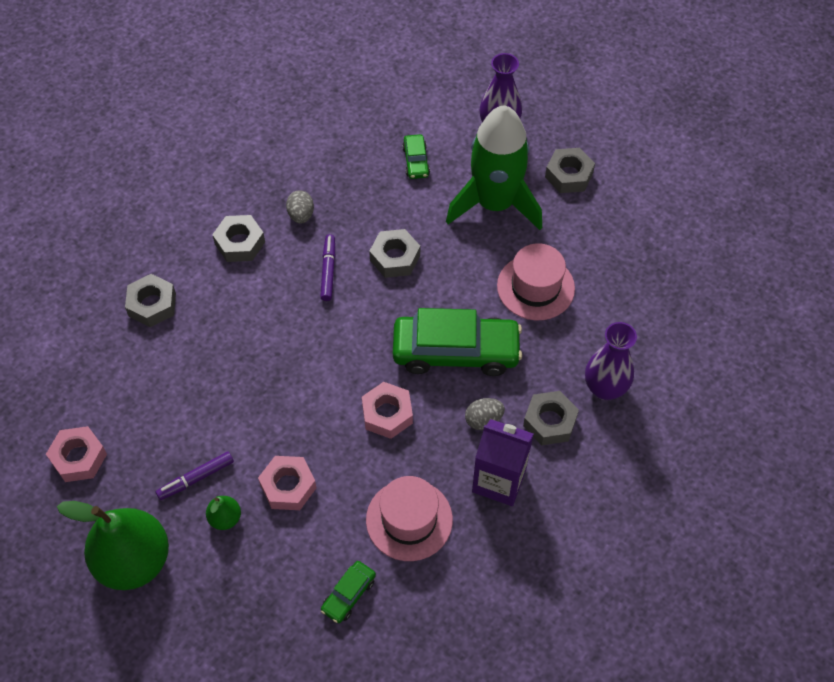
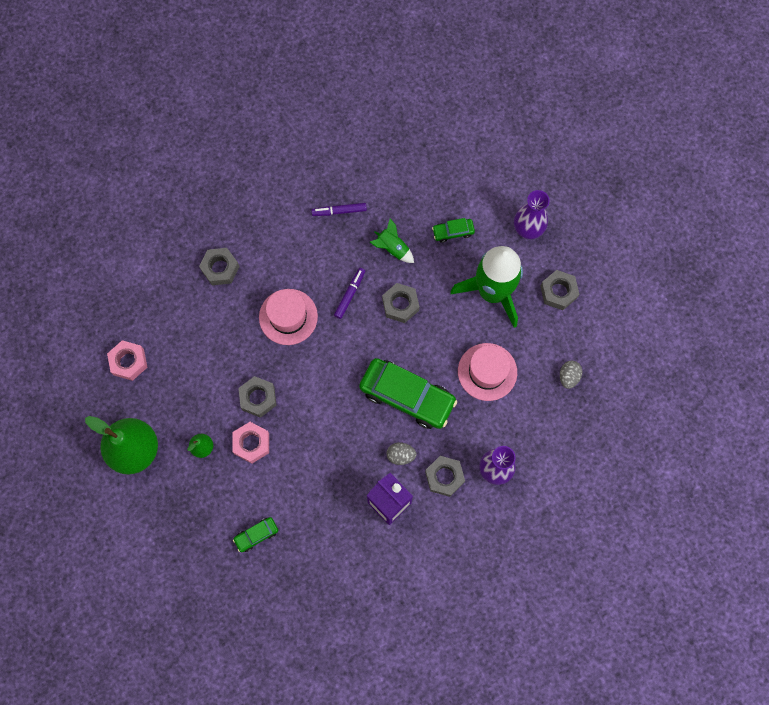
camera: 25 degrees right, 15 degrees up
(196, 478) = (196, 411): purple marker -> purple marker (339, 211)
(240, 243) = (299, 245): grey nut -> grey nut (258, 398)
(301, 215) = (351, 241): grey egg -> grey egg (568, 377)
(354, 204) = (392, 248): none -> green rocket
(387, 414) = (339, 421): pink nut -> none
(409, 520) = (318, 503): pink hat -> pink hat (288, 317)
(416, 161) = (453, 232): green car -> green car turned 60 degrees clockwise

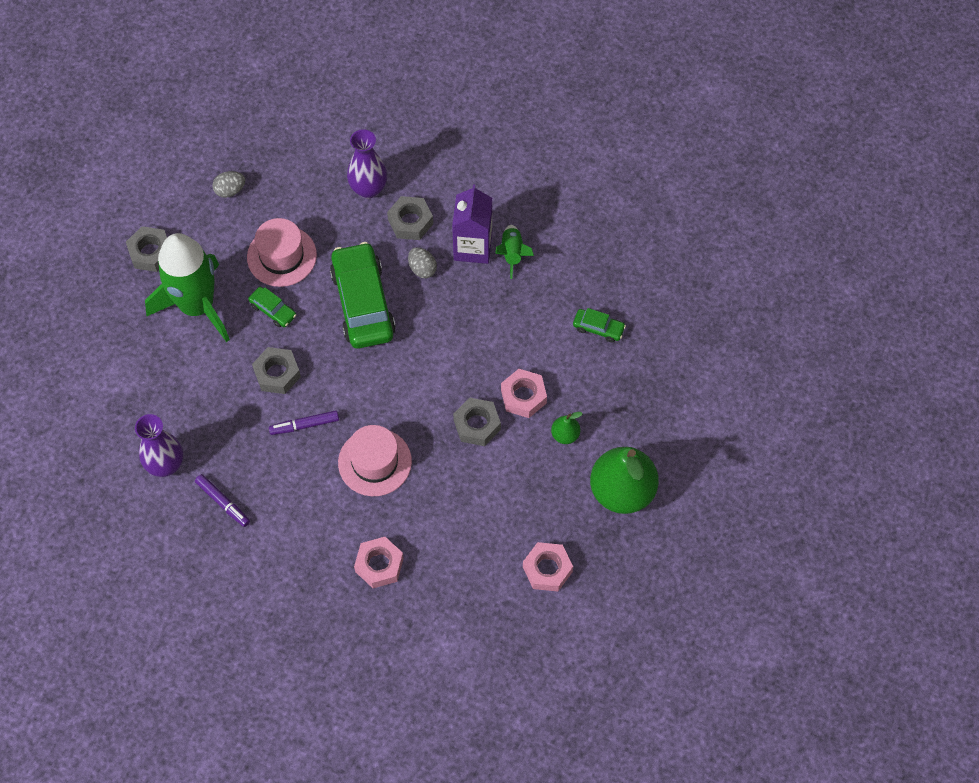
camera: 130 degrees left, 10 degrees down
(220, 268) = (379, 565): grey nut -> pink nut
(392, 248) = (223, 424): green rocket -> green rocket (512, 254)
(453, 232) = (160, 383): green car -> green car (273, 310)
(527, 229) = (104, 321): purple vase -> purple vase (165, 465)

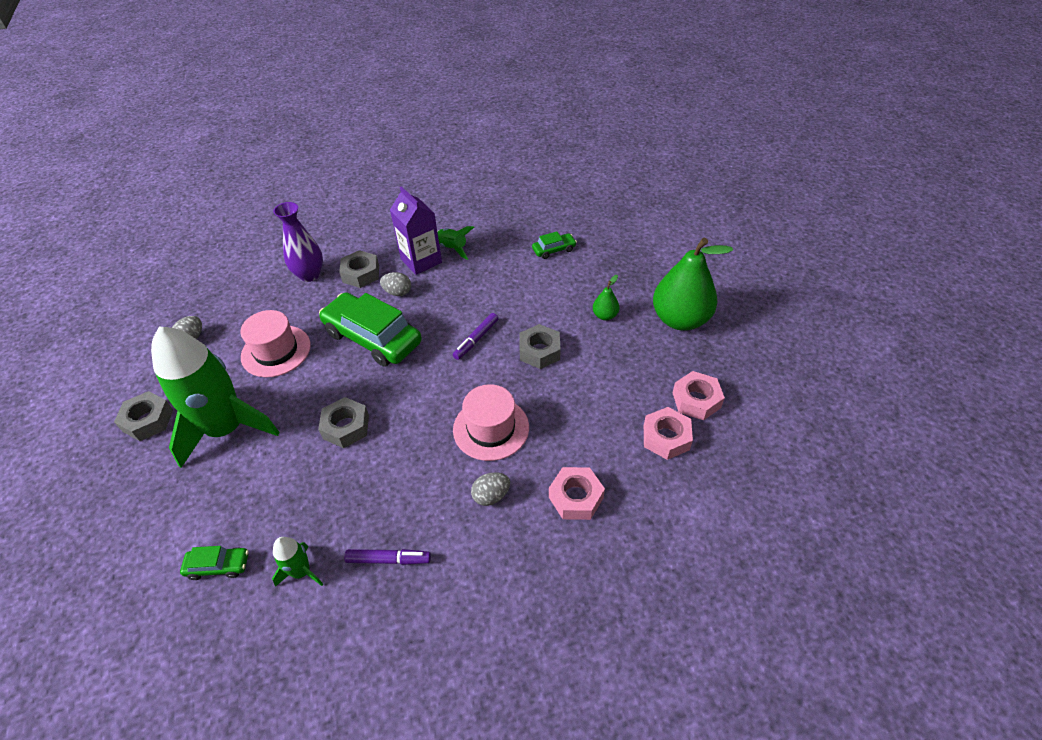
camera: 40 degrees left, 15 degrees down
(165, 465) = (301, 572): purple vase -> green rocket
(273, 310) = (301, 388): green car -> green car (218, 566)
(304, 425) = (406, 445): purple marker -> purple marker (476, 339)
(325, 514) = (491, 496): none -> grey egg
(523, 396) = (551, 314): pink nut -> pink nut (666, 437)

